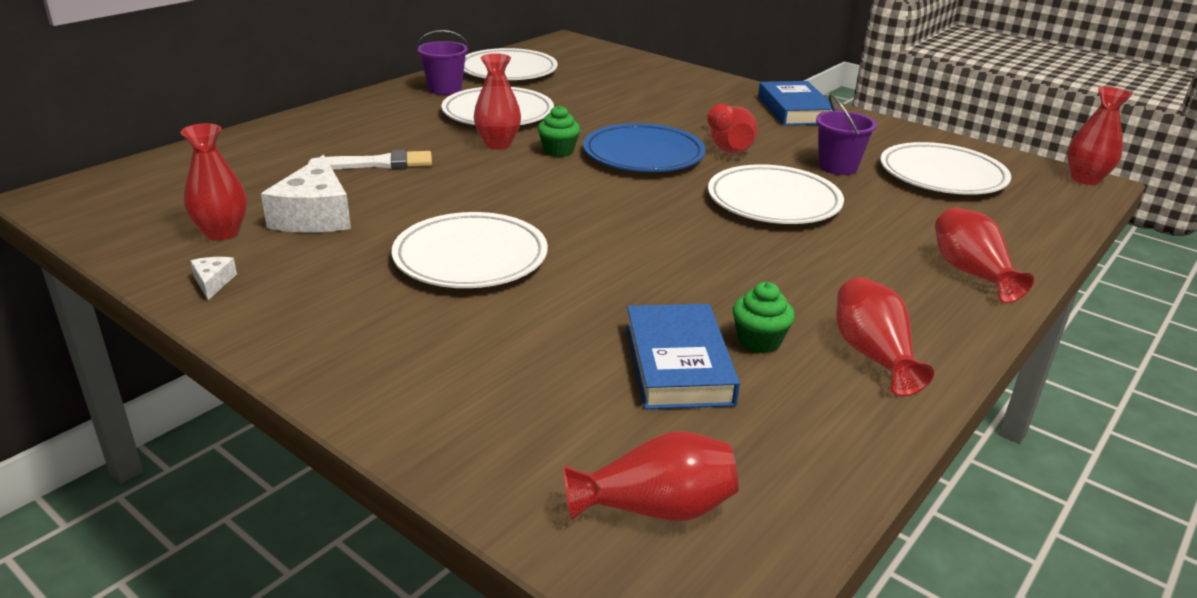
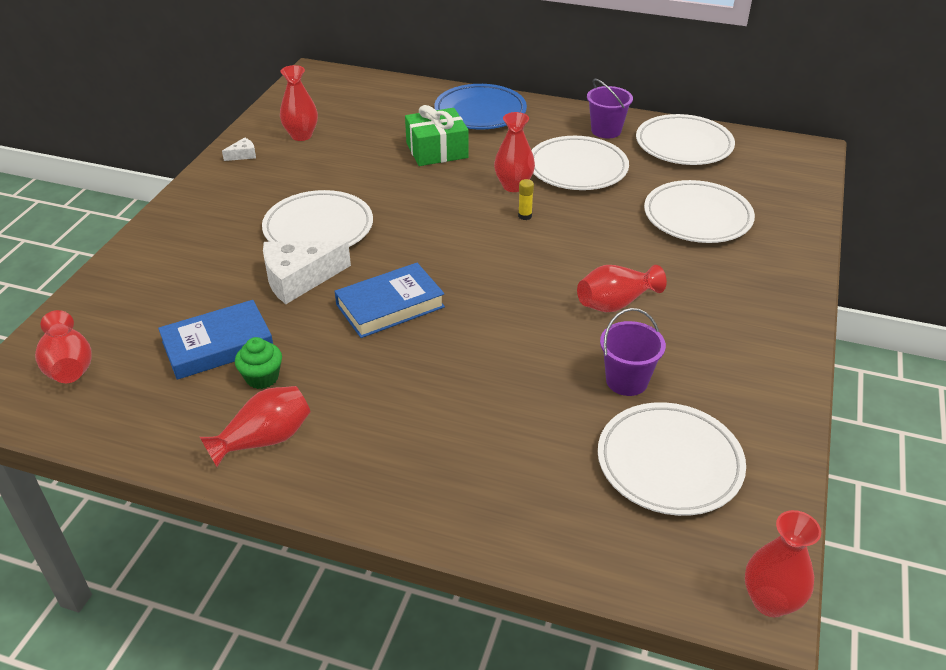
camera: 70 degrees right, 10 degrees up
(315, 215) = (342, 155): white cheese -> white cheese (299, 279)
(378, 163) = (437, 150): white brush -> green gift
(558, 151) = (525, 216): green cupcake -> yellow glue stick
(643, 155) = (554, 259): blue plate -> blue plate (480, 112)
(773, 201) = (509, 350): white plate -> white plate (697, 217)
(794, 110) = (766, 330): blue book -> blue book (390, 306)
(971, 273) = (437, 494): red vase -> none

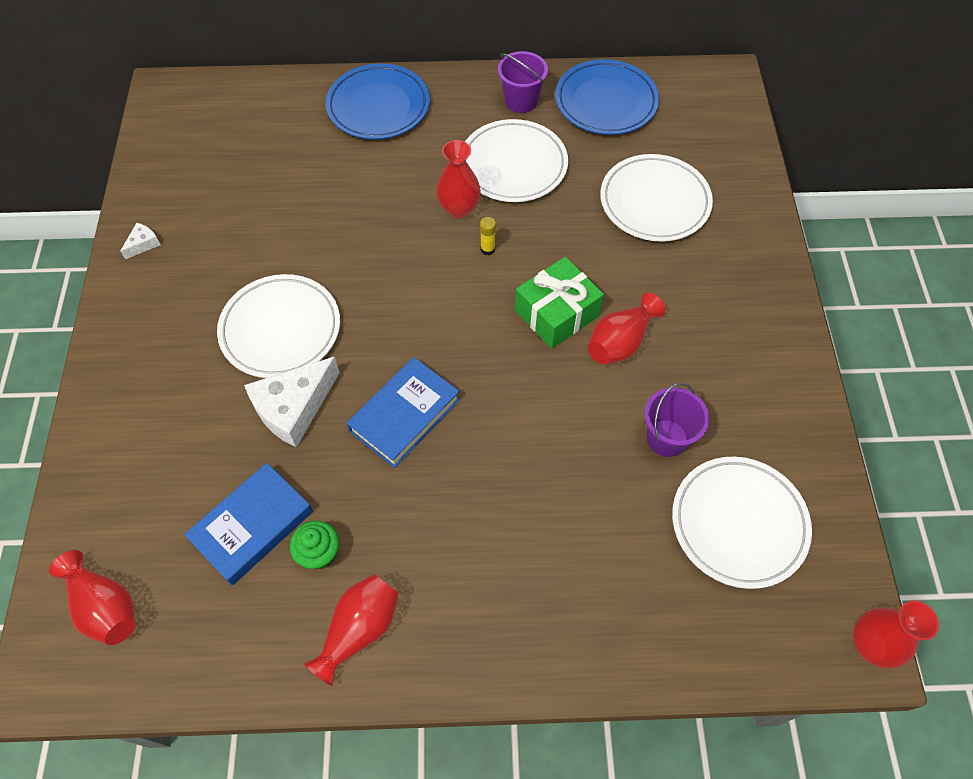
camera: 20 degrees left, 20 degrees up
(301, 135) = (196, 195): red vase -> none
(437, 150) = (357, 178): green gift -> green gift (557, 313)
(684, 145) = (606, 102): white plate -> blue plate

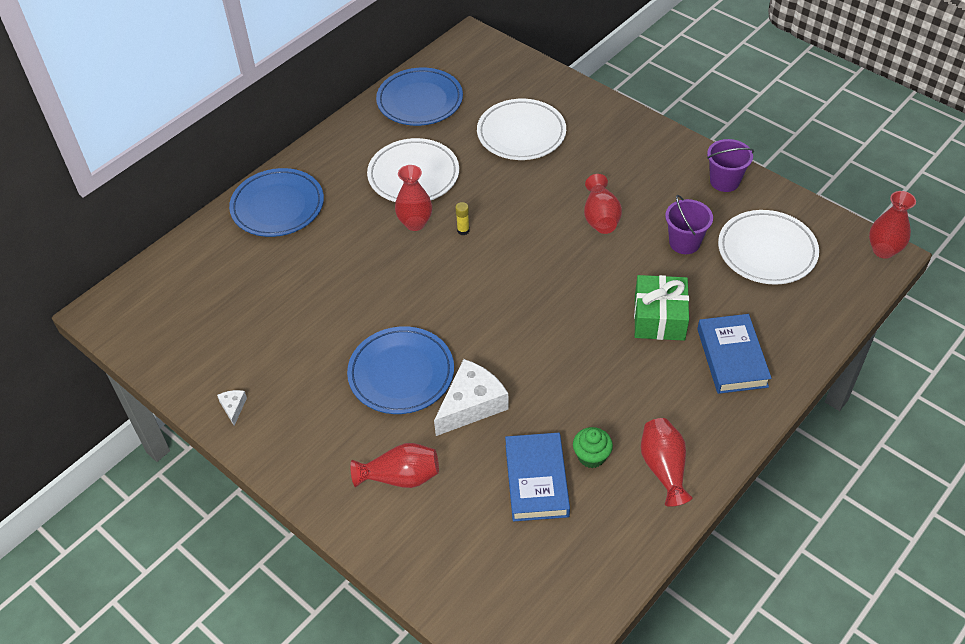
camera: 45 degrees left, 10 degrees down
(105, 606) = (514, 599): red vase -> red vase (400, 477)
(280, 329) = (401, 373): white plate -> blue plate
(293, 408) = (471, 404): white cheese -> white cheese turned 135 degrees counterclockwise
(405, 415) = (539, 351): blue book -> blue book (732, 357)
(521, 101) = (367, 137): purple bucket -> purple bucket (724, 181)
(557, 313) = (548, 231): green gift -> green gift (659, 318)

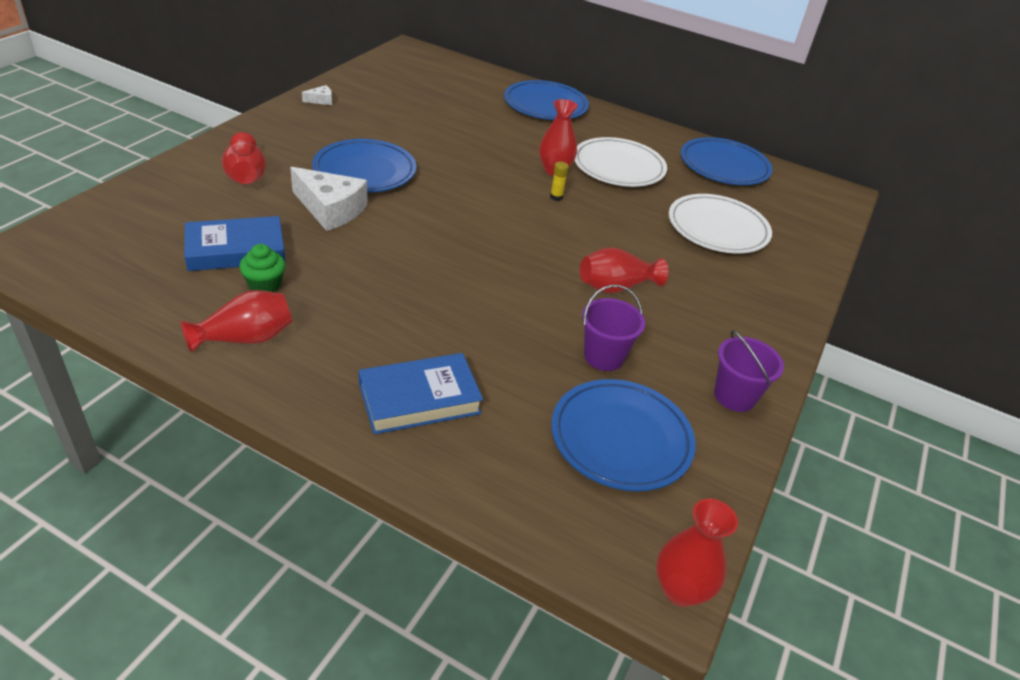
camera: 70 degrees right, 10 degrees down
(659, 318) = (471, 334): green gift -> none
(767, 251) = (621, 438): white plate -> blue plate

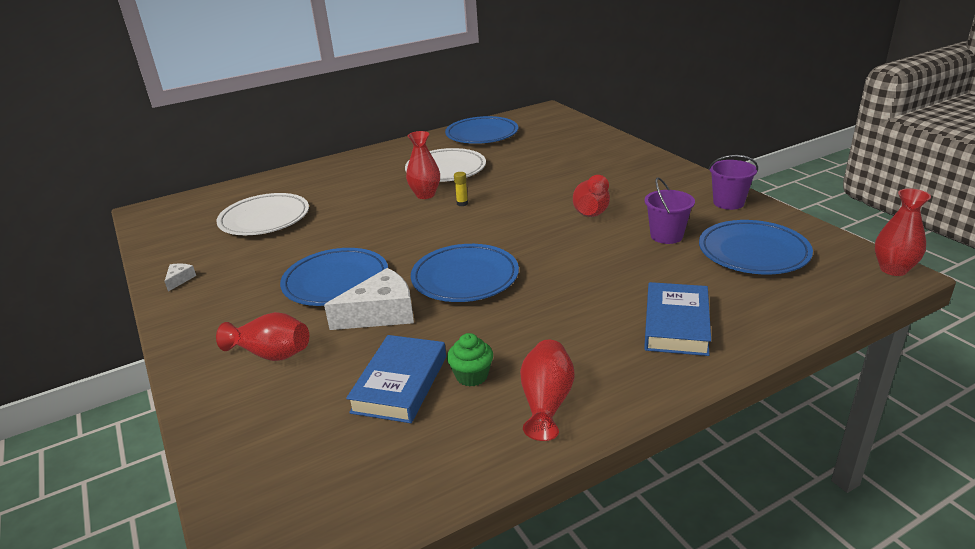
camera: 50 degrees left, 10 degrees down
(545, 105) = (327, 174): blue plate -> blue plate (465, 278)
(717, 228) = (552, 157): white plate -> white plate (264, 219)

